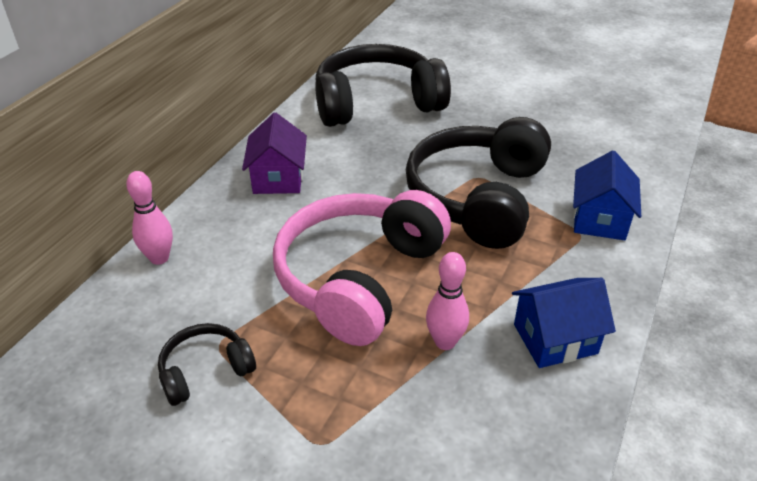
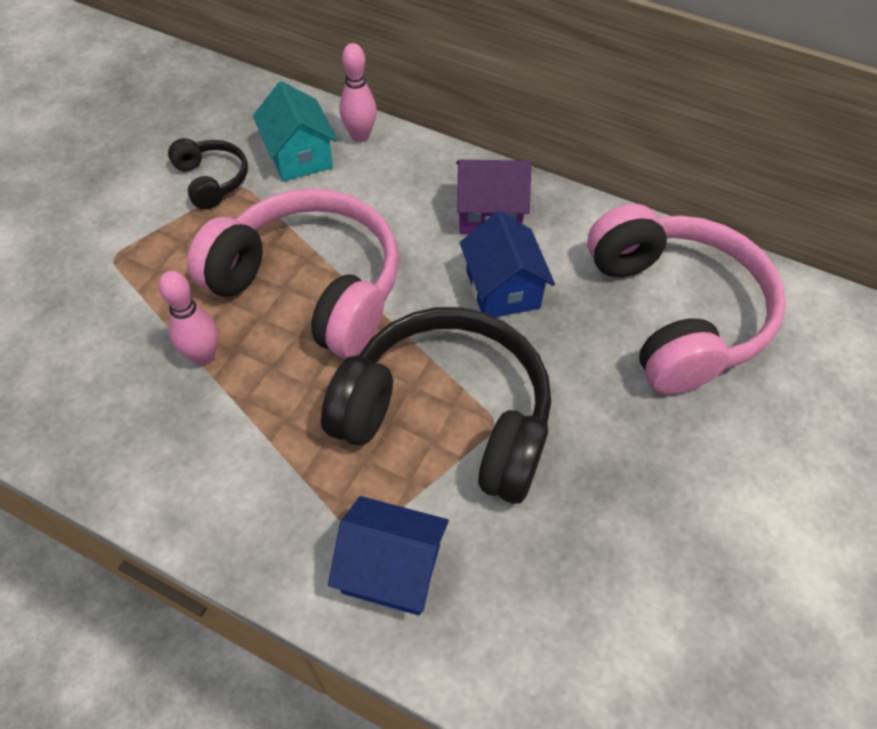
camera: 90 degrees right, 15 degrees up
(180, 301) = (299, 156): none -> turquoise house
(376, 103) = (675, 313): black headphones -> pink headphones
(555, 339) = (183, 462): blue house -> blue house (502, 289)

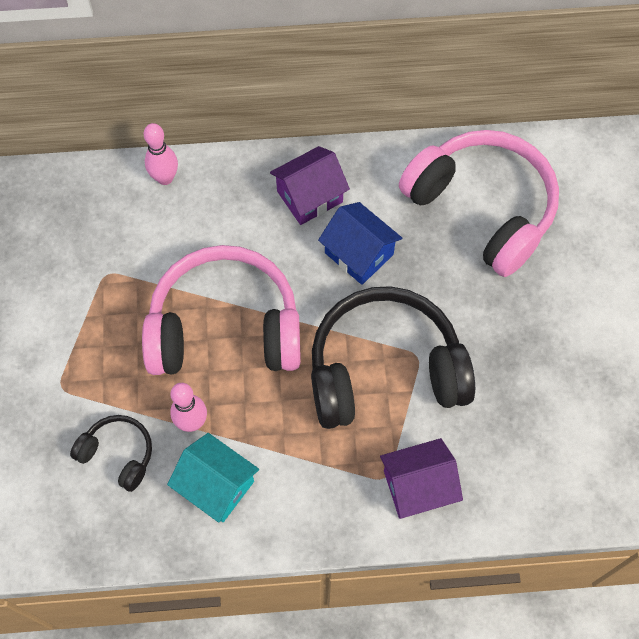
camera: 30 degrees left, 10 degrees up
(212, 180) = (81, 281): black headphones -> black headphones (118, 454)
(299, 156) = (132, 222): turquoise house -> turquoise house (216, 485)
(391, 569) = (417, 486): blue house -> purple house

